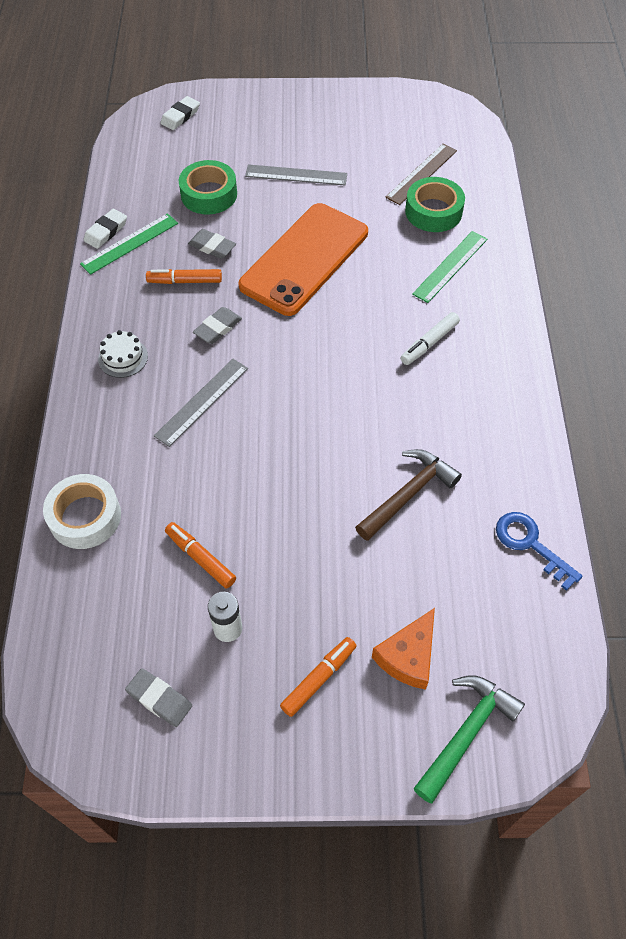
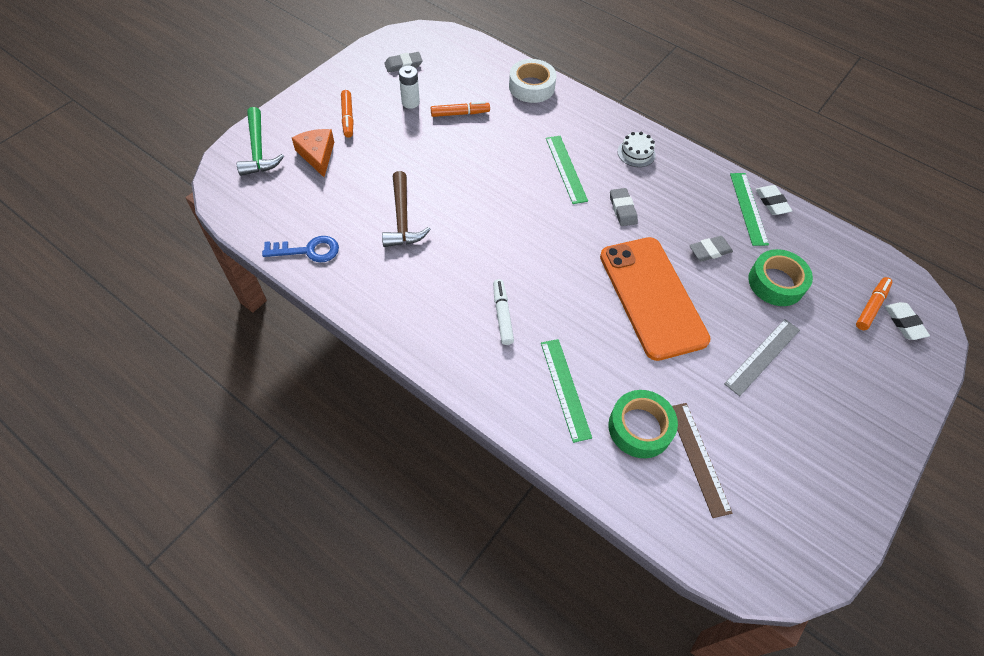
camera: 125 degrees right, 0 degrees up
(185, 281) = (683, 217): orange marker -> orange marker (871, 306)
(202, 401) = (566, 169): grey ruler -> green ruler

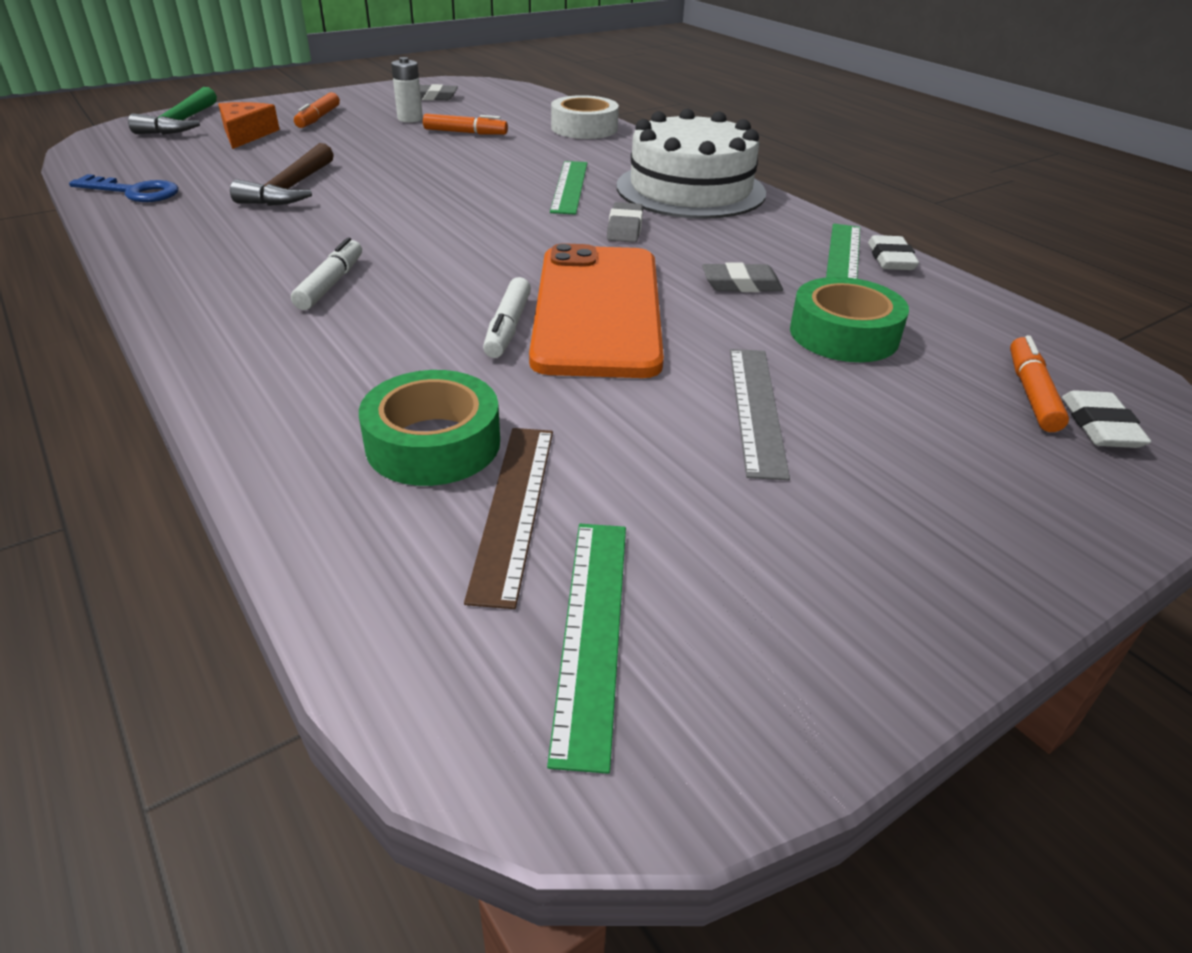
camera: 20 degrees right, 20 degrees down
(565, 389) = (346, 372): green ruler -> green ruler (592, 631)
(618, 326) = (508, 327): none -> white marker
(636, 153) = (690, 189): white cake -> white cake, size x2.45
(763, 356) = (757, 409): grey ruler -> grey ruler turned 60 degrees counterclockwise
(871, 306) = (1031, 393): orange marker -> orange marker turned 45 degrees counterclockwise

